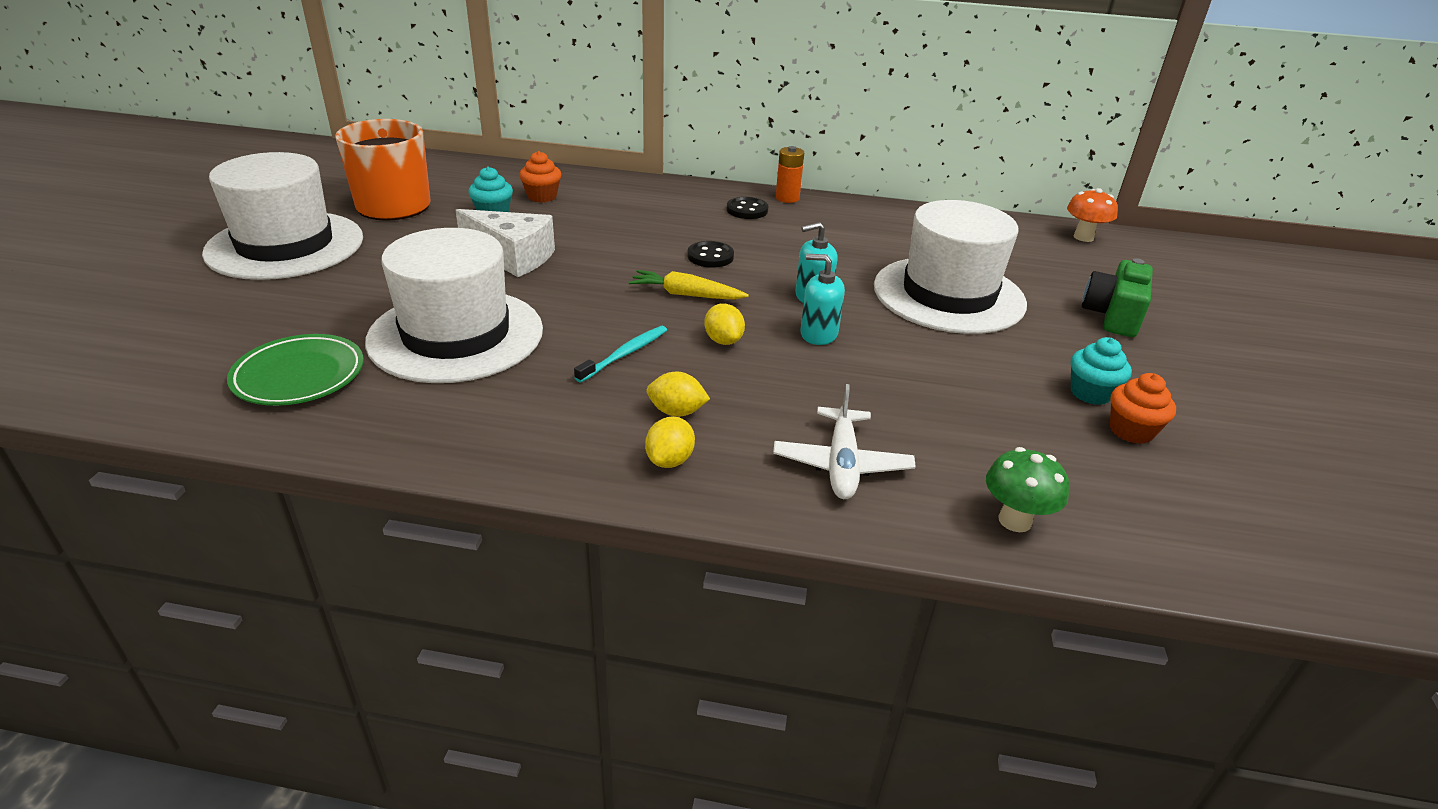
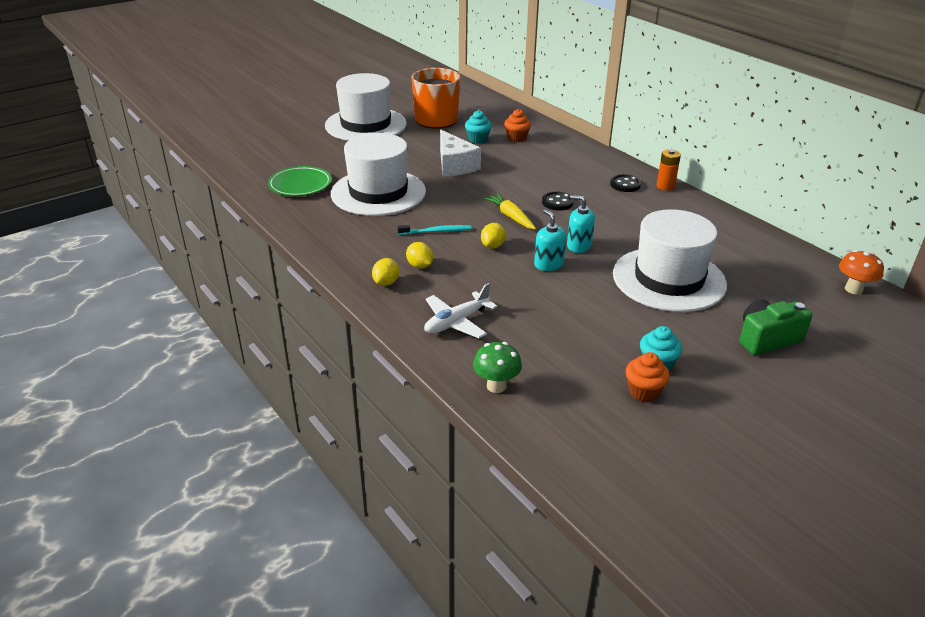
camera: 45 degrees right, 0 degrees up
(670, 460) = (386, 282): yellow lemon -> yellow lemon turned 45 degrees counterclockwise

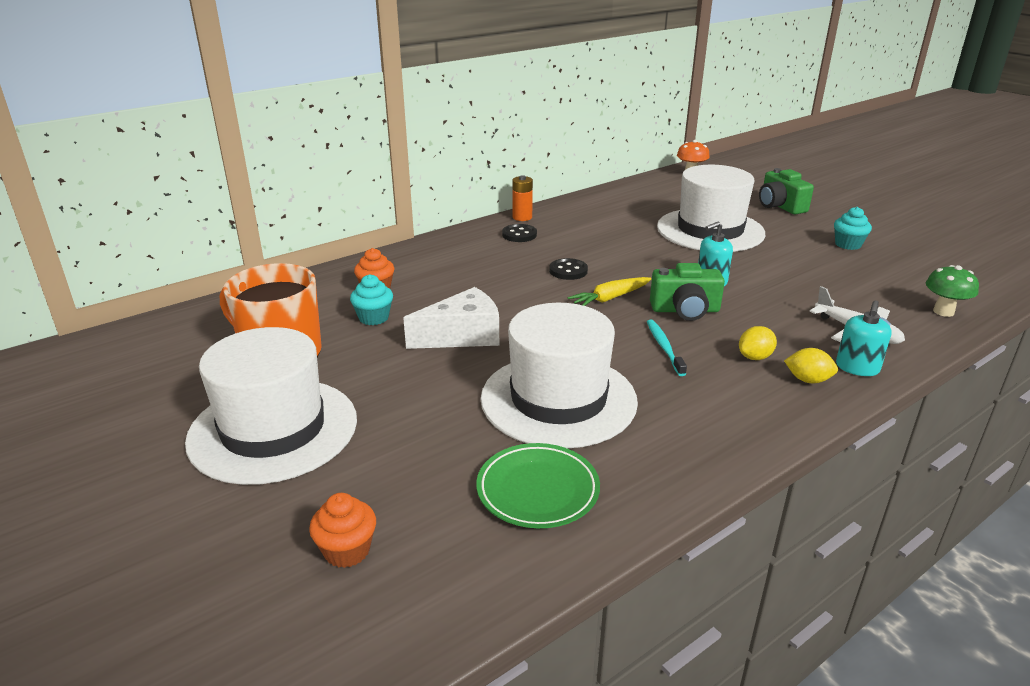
camera: 90 degrees left, 5 degrees down
(493, 246) = (685, 310): yellow lemon -> green camera
(578, 246) = (665, 264): turquoise soap dispenser -> turquoise soap dispenser (857, 368)
(643, 391) = (889, 252): orange cupcake -> orange cupcake (347, 551)

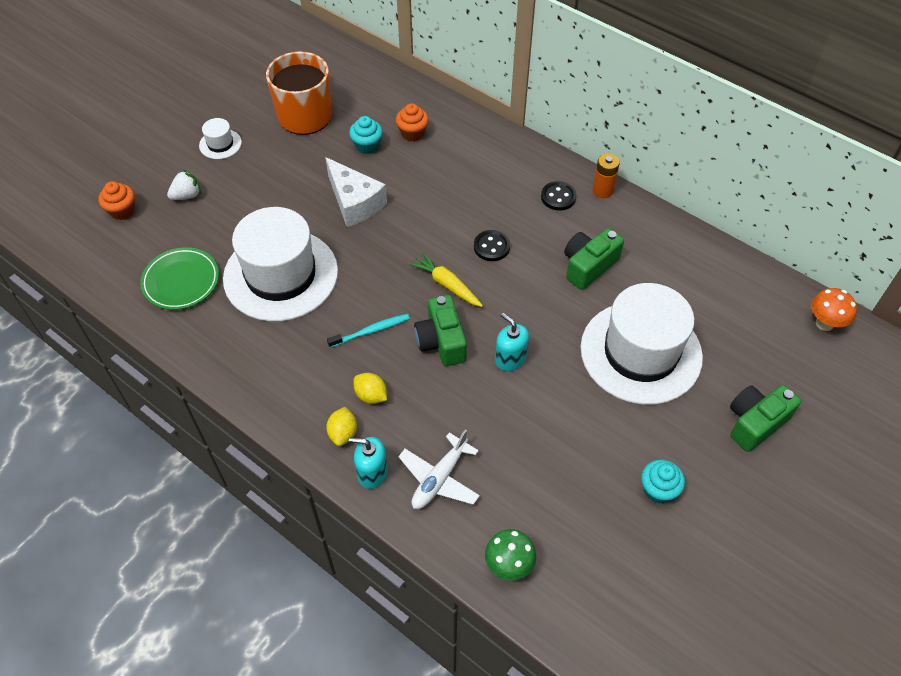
camera: 75 degrees right, 25 degrees up
(273, 429) = (220, 144): white hat -> white hat, size x0.41
(360, 471) = (187, 195): none -> white strawberry
(609, 235) = (588, 266): none -> green camera

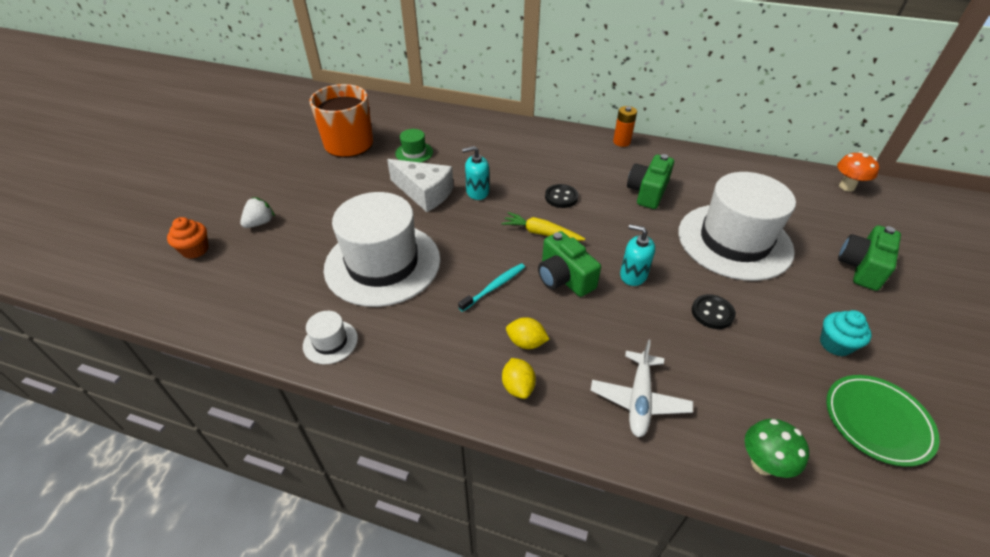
camera: 20 degrees left, 10 degrees down
(181, 281) = (281, 294): green plate -> green plate (877, 421)
(220, 144) = (278, 178): white hat -> white hat (330, 342)
(367, 146) = (414, 153): turquoise cupcake -> green hat
(372, 472) = (569, 416): turquoise soap dispenser -> turquoise soap dispenser (477, 192)
(412, 133) = (448, 137): orange cupcake -> none
(558, 197) = (591, 153): black button -> black button (712, 313)

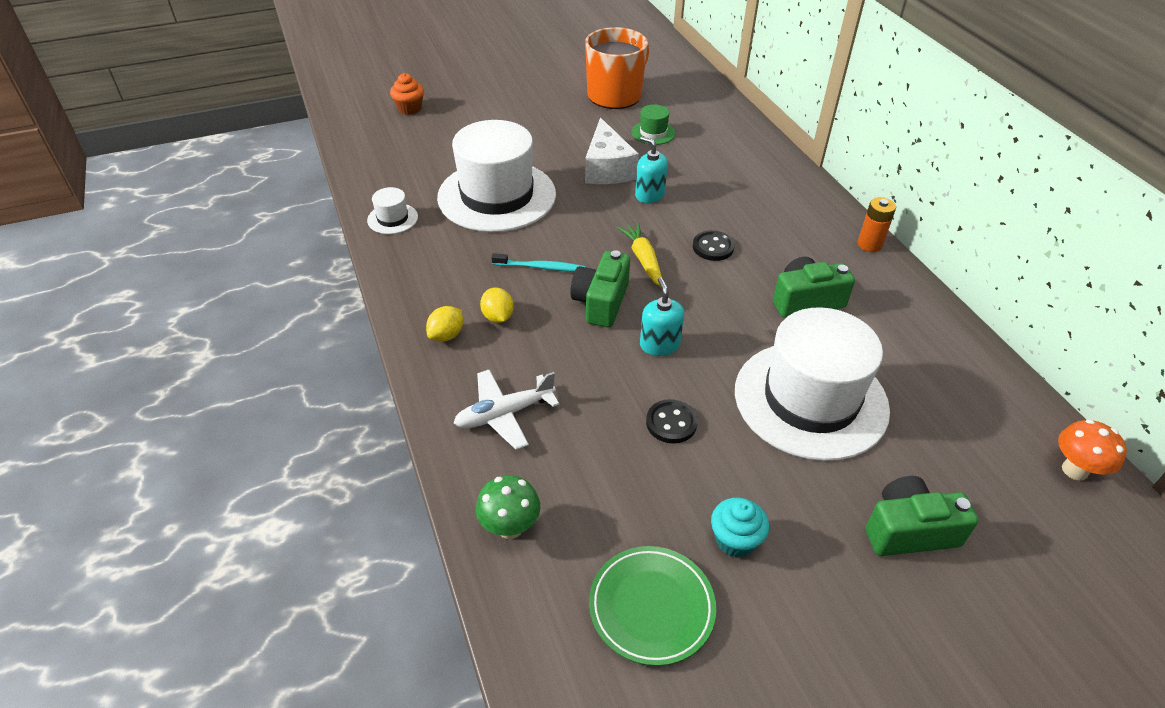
camera: 50 degrees right, 0 degrees up
(260, 223) = (469, 116): white strawberry -> none

